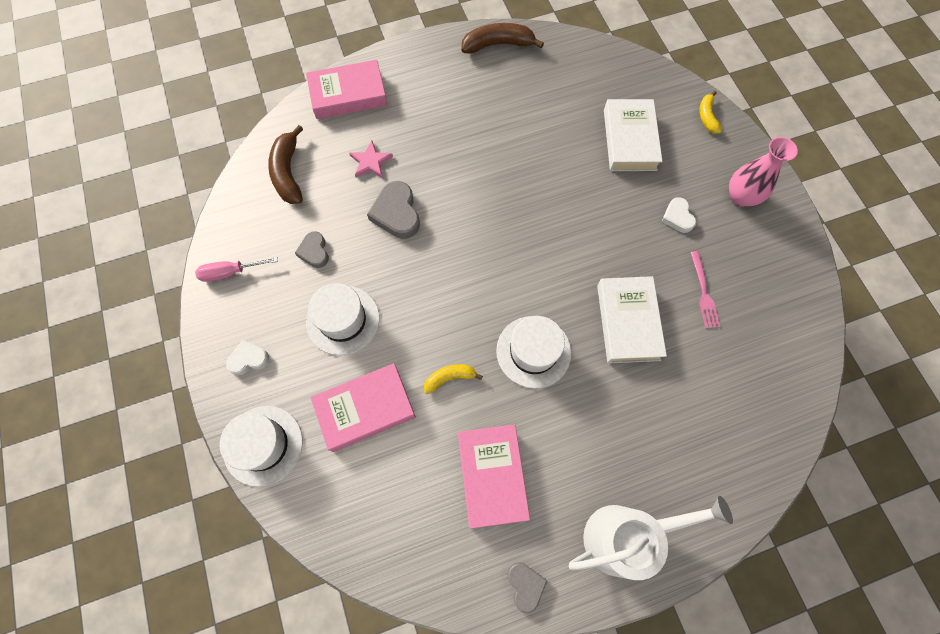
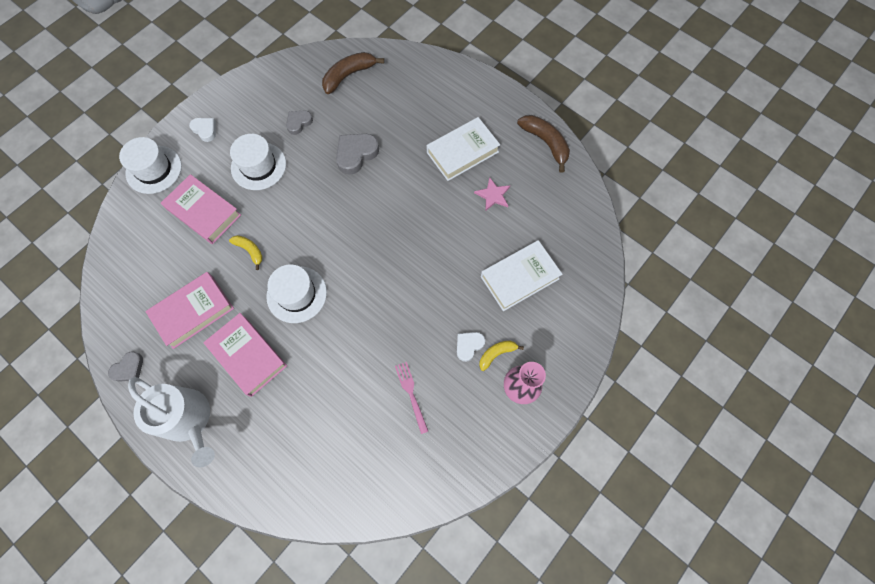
camera: 60 degrees right, 0 degrees up
(230, 272) = (258, 86): pink screwdriver -> none
(348, 94) = (433, 74): pink book -> pink book (248, 355)
(370, 162) = (387, 117): pink star -> pink star (493, 195)
(628, 322) = (354, 348): white book -> white book (462, 152)
(703, 292) = (411, 394): pink fork -> pink fork turned 105 degrees clockwise
(707, 117) = (583, 327): yellow banana -> yellow banana (496, 354)

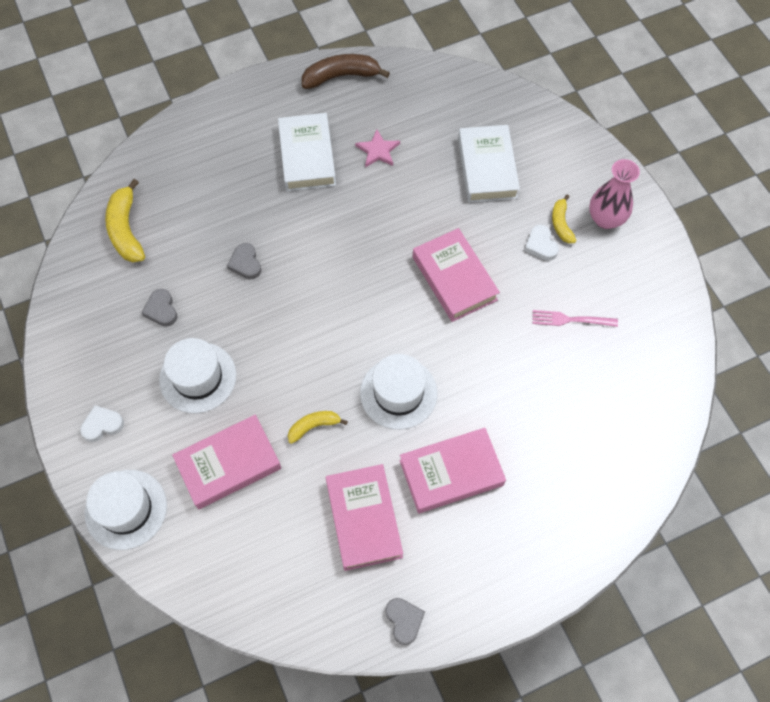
camera: 65 degrees left, 5 degrees down
(189, 420) = (502, 565): white watering can -> none
(348, 75) = (126, 230): brown banana -> yellow banana
(356, 154) = (245, 263): grey heart -> grey heart, size x0.61
(408, 294) = (454, 278): none -> pink book

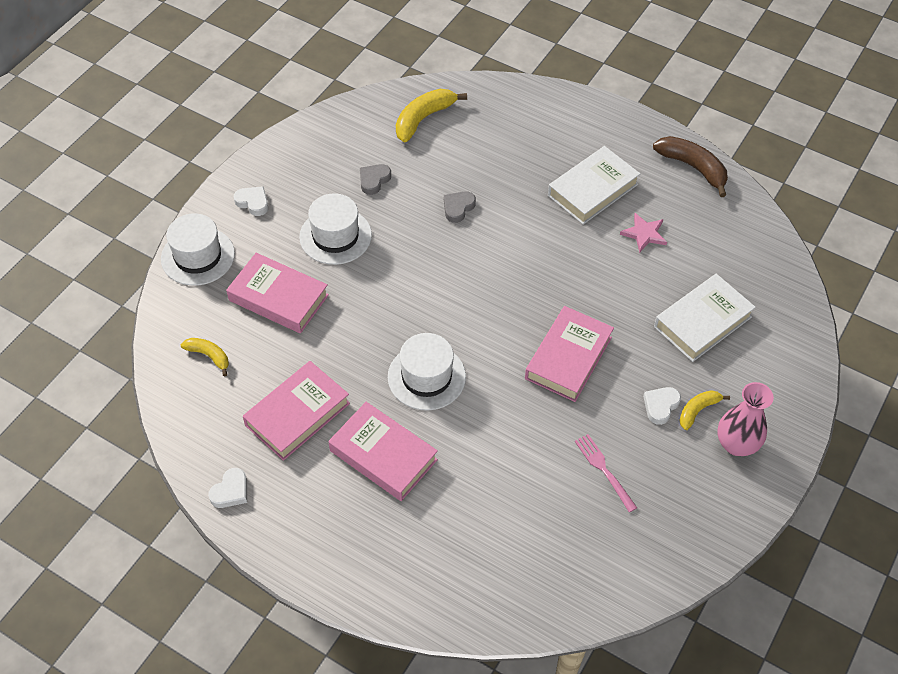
camera: 55 degrees right, 10 degrees down
(313, 426) = (352, 335): yellow banana -> yellow banana (209, 356)
(404, 620) = (231, 491): grey heart -> white heart

